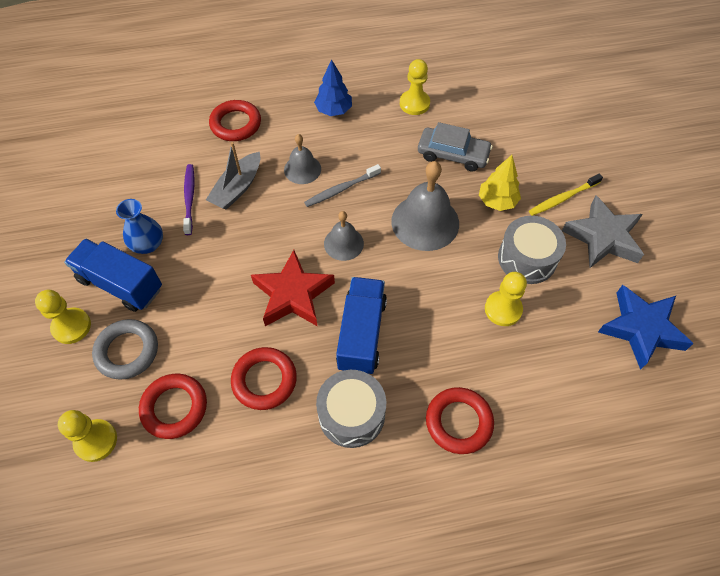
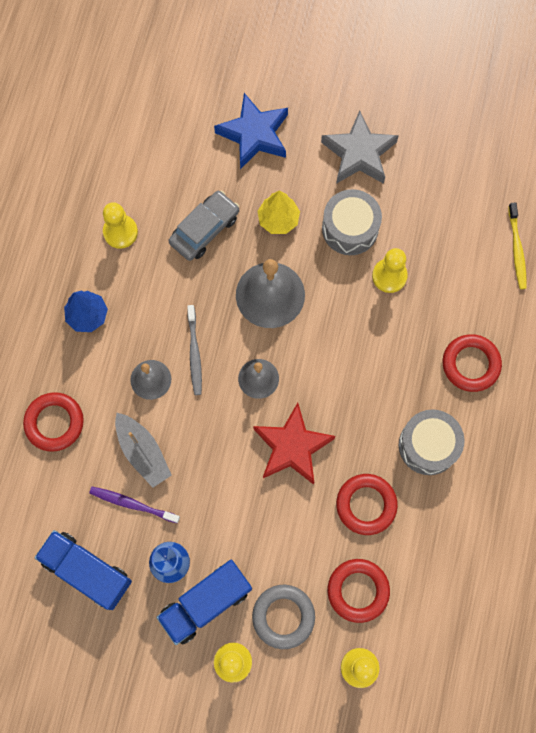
camera: 65 degrees left, 15 degrees up
(361, 334) = (359, 404): blue truck -> blue truck (87, 571)
(562, 198) = (303, 162): yellow toothbrush -> yellow toothbrush (516, 249)
(641, 329) = (456, 179): blue star -> blue star (254, 134)

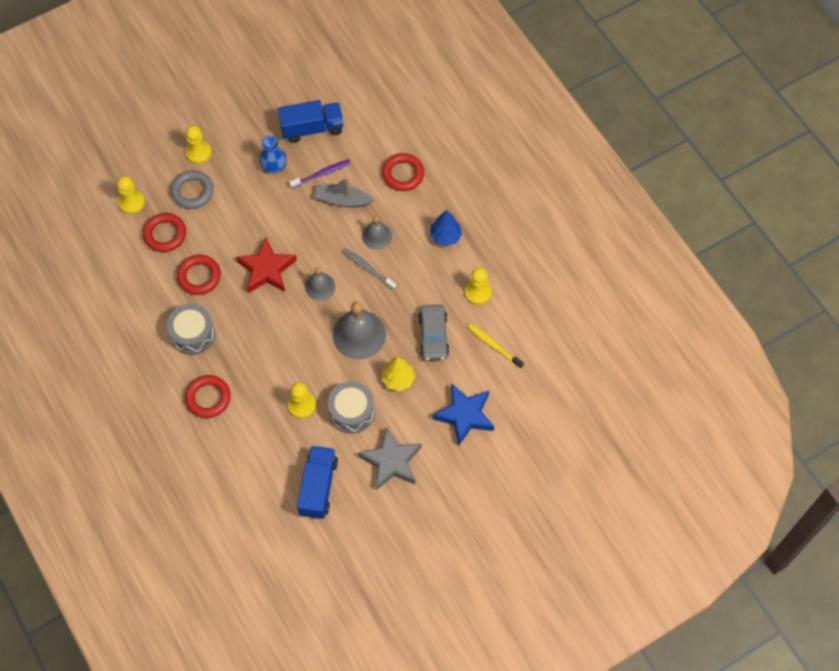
camera: 135 degrees right, 10 degrees down
(206, 603) = (238, 165): blue truck -> blue truck (318, 487)
(516, 249) = (240, 489): yellow toothbrush -> yellow toothbrush (493, 345)

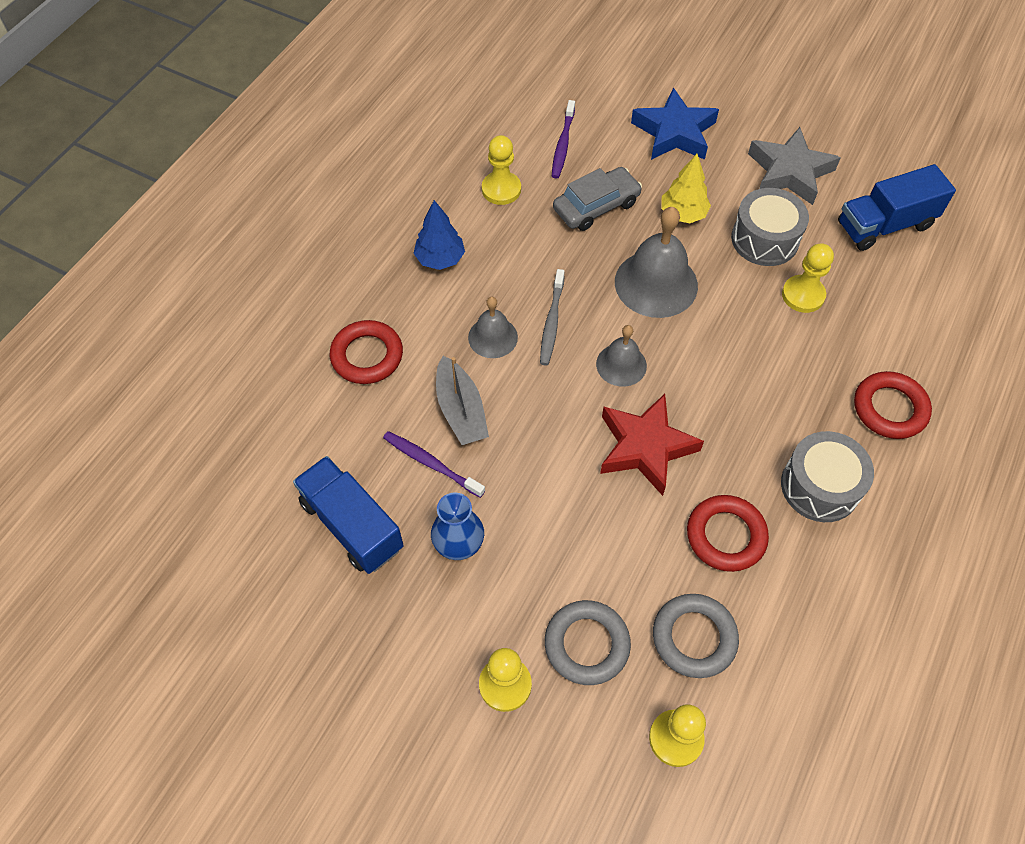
camera: 120 degrees left, 5 degrees down
(165, 234) = (694, 637): red ring -> grey ring
(493, 345) = (562, 145): yellow toothbrush -> purple toothbrush

